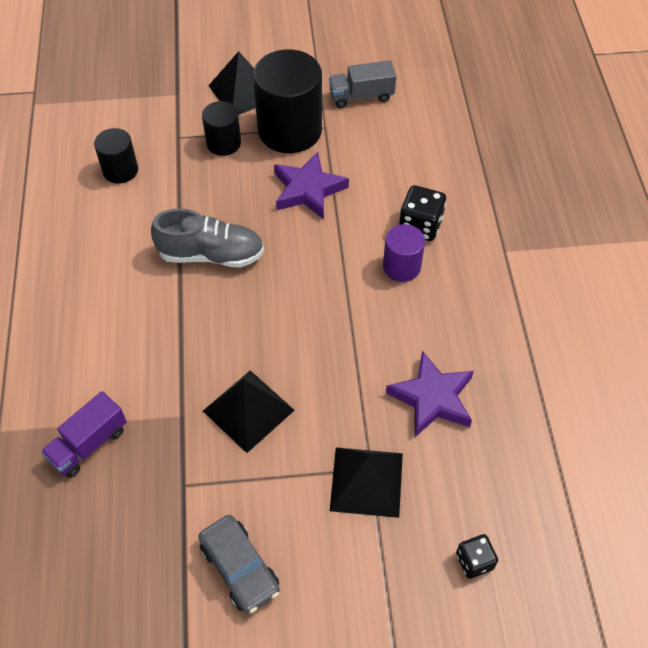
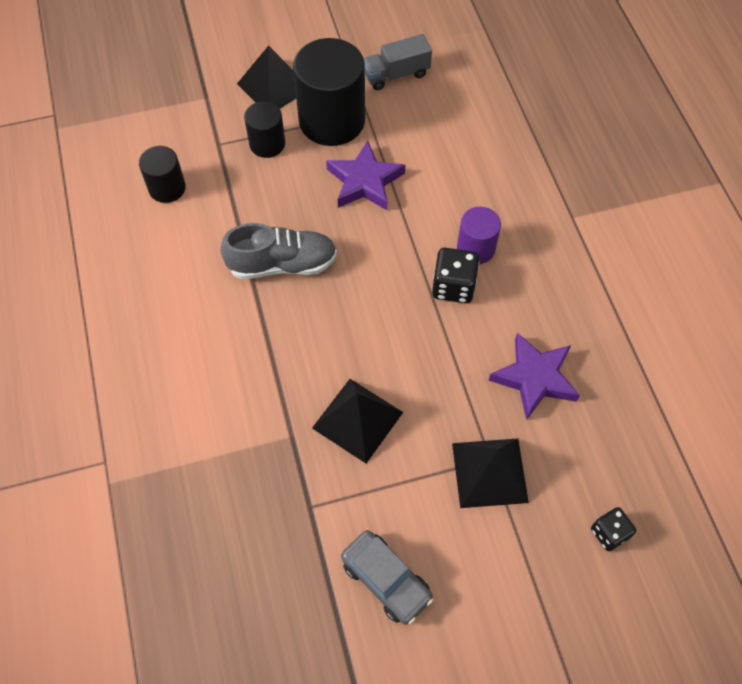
camera: 10 degrees left, 5 degrees up
(89, 444) = (205, 481): purple truck -> none
(420, 225) = (485, 203): black dice -> black dice (453, 286)

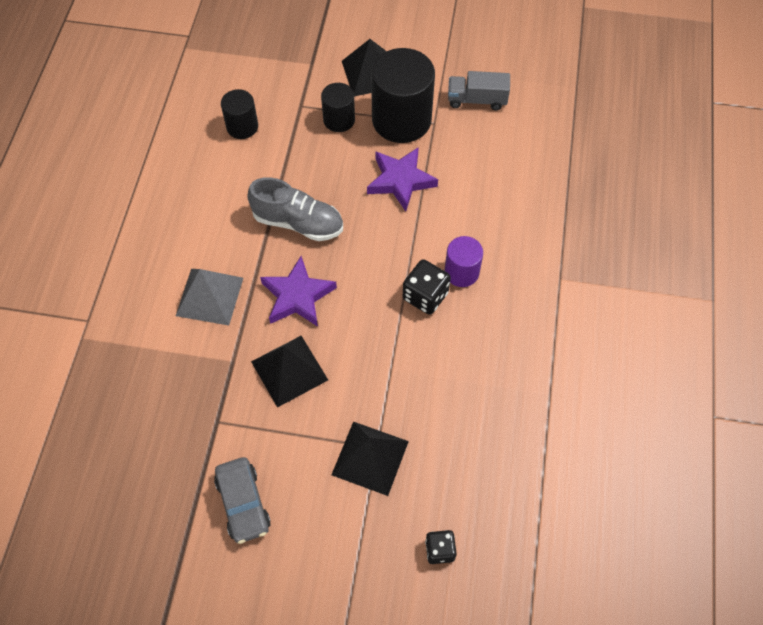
camera: 25 degrees right, 0 degrees up
(229, 379) = (209, 296): none -> grey pyramid
(535, 378) = (450, 399): purple star -> purple star (297, 296)

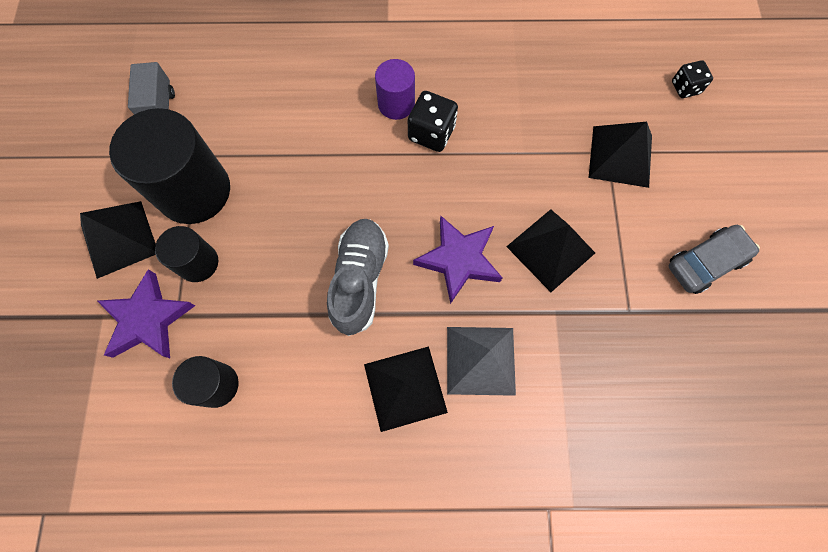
camera: 100 degrees left, 10 degrees up
(204, 241) = (405, 388): none -> black pyramid
(400, 181) = (285, 178): purple star -> purple star (148, 319)

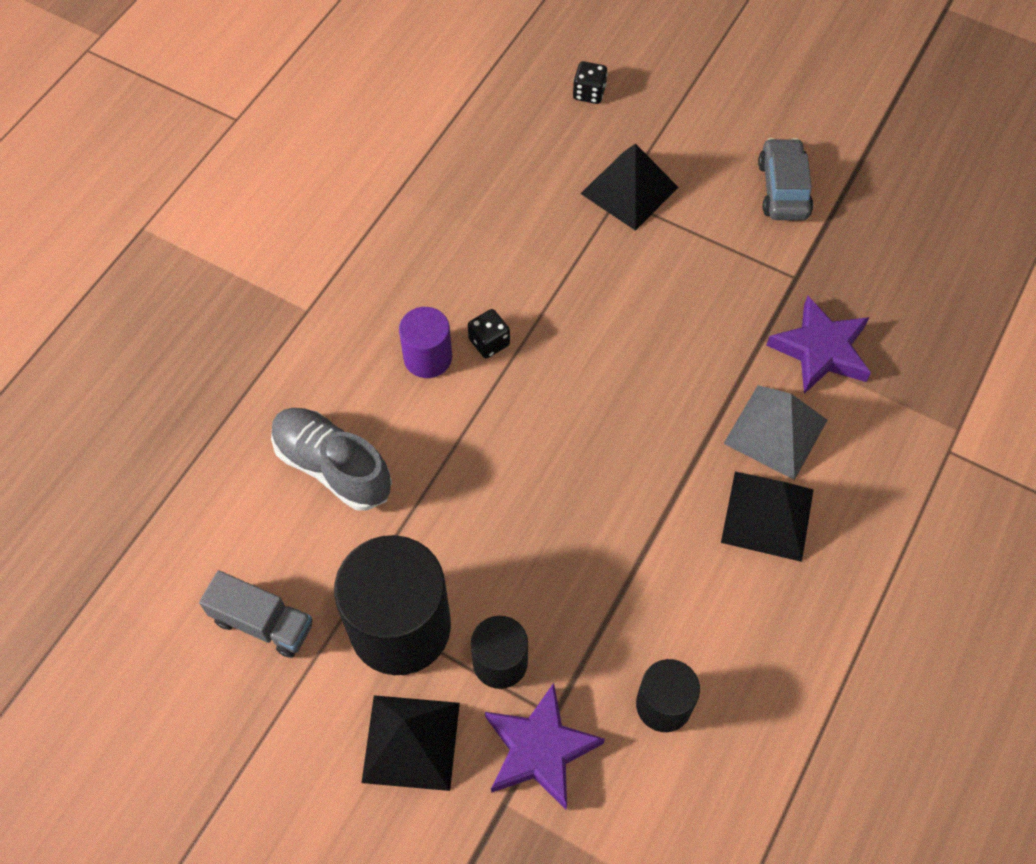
camera: 60 degrees left, 10 degrees down
(360, 280) = (623, 500): grey shoe -> grey shoe (333, 467)
(431, 133) = (489, 342): black dice -> black dice, size x0.66
(459, 260) = (656, 394): purple star -> purple star (820, 350)
(550, 249) = (693, 306): black pyramid -> none

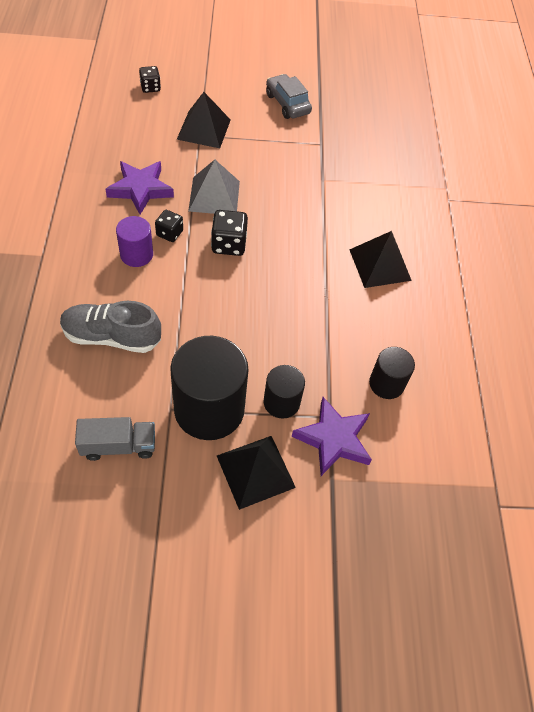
camera: 35 degrees left, 5 degrees down
(562, 392) = (229, 244): none -> black dice
(776, 431) = (358, 222): grey pyramid -> grey pyramid (214, 196)
(820, 350) = (355, 174): purple star -> purple star (140, 189)

